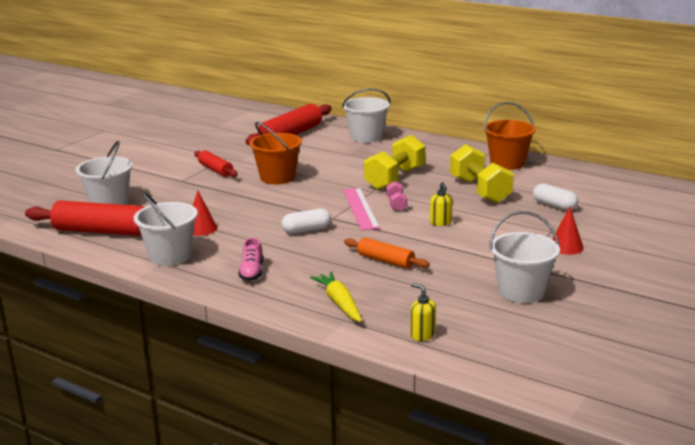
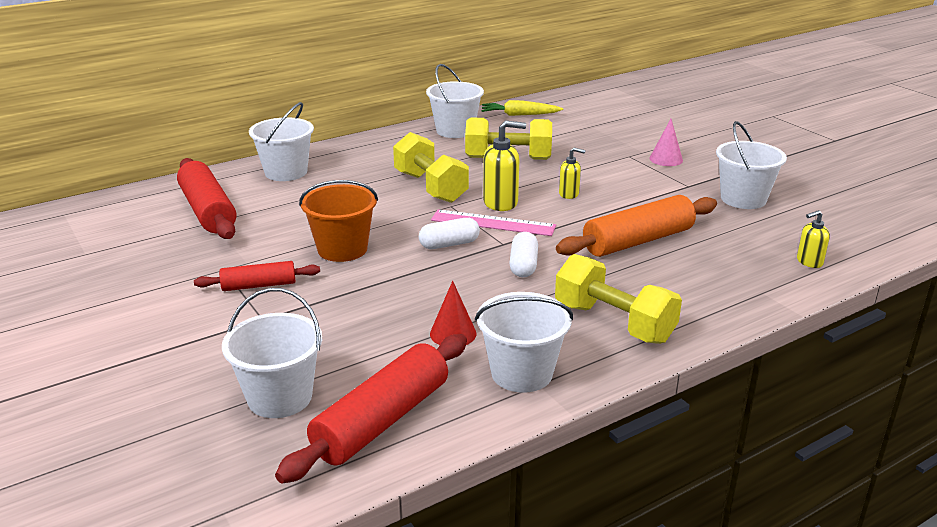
camera: 65 degrees left, 5 degrees up
(252, 272) = (614, 323): pink shoe -> yellow dumbbell
(339, 303) = (722, 287): yellow carrot -> yellow carrot (519, 115)
(385, 261) = (638, 241): orange rolling pin -> orange rolling pin, size x1.75
(396, 204) = (501, 203): pink dumbbell -> yellow soap dispenser
(507, 163) = (455, 131): orange bucket -> white bucket
(554, 206) = (576, 140): white capsule -> white capsule (449, 244)
(566, 247) = (666, 159): red cone -> pink cone

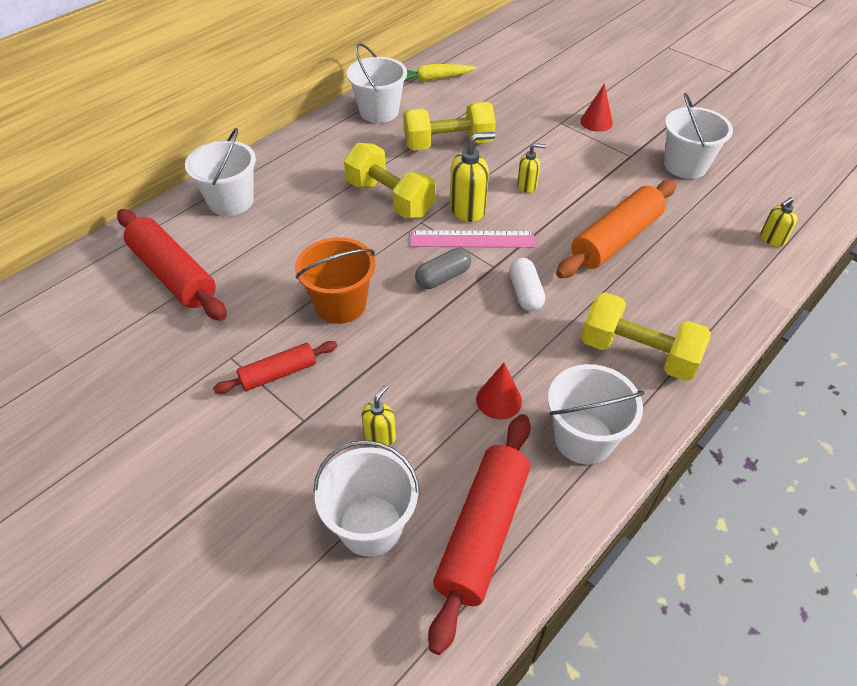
camera: 15 degrees left, 20 degrees up
(325, 340) = (380, 436): none -> yellow soap dispenser
(449, 244) = (443, 277): white capsule -> grey capsule
(666, 159) = (596, 122): pink cone -> red cone

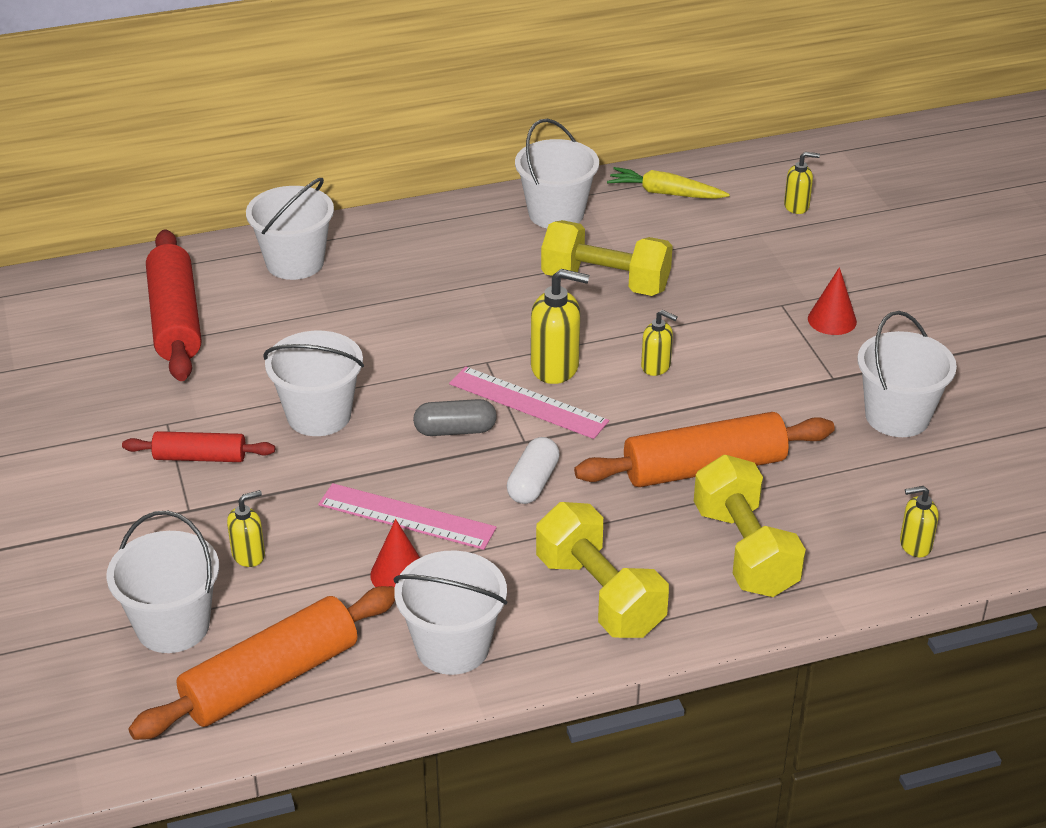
camera: 30 degrees right, 10 degrees down
(340, 304) = (319, 415): orange bucket -> white bucket
(390, 199) = (474, 322): yellow dumbbell -> yellow dumbbell (744, 551)
(466, 354) = (406, 517): none -> pink ruler
(482, 532) = (270, 679): red rolling pin -> orange rolling pin
(514, 63) = (797, 206): none -> yellow soap dispenser

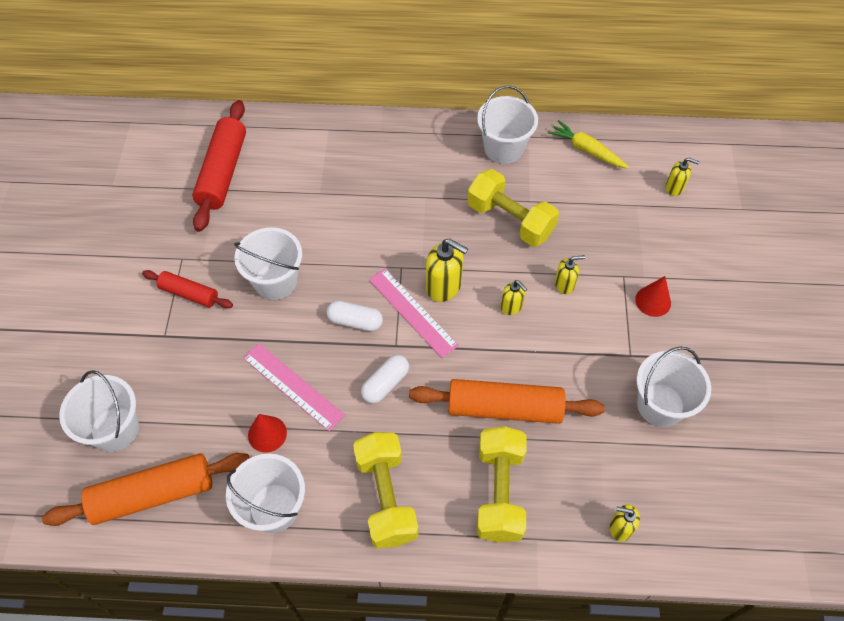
camera: 20 degrees right, 20 degrees up
(249, 555) = (184, 385): yellow soap dispenser -> yellow soap dispenser (564, 284)
(295, 262) = (316, 144): white bucket -> none
(455, 430) = (355, 321): grey capsule -> white capsule

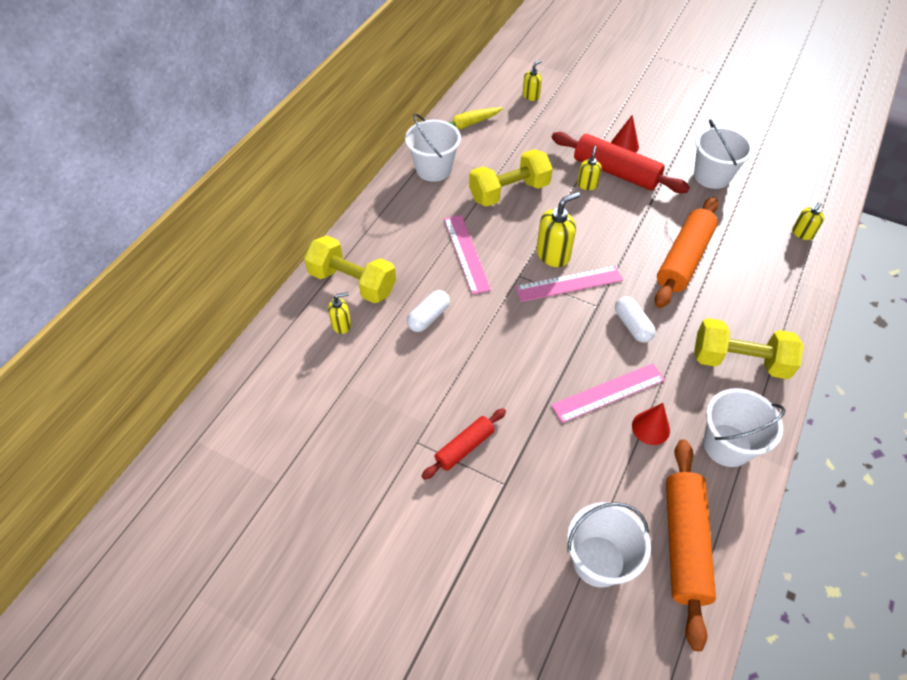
camera: 65 degrees left, 5 degrees down
(223, 172) = (328, 374): red rolling pin -> red rolling pin (616, 172)
(275, 281) = (487, 370): white bucket -> none
(355, 321) = (560, 325): white capsule -> white capsule (428, 317)
(406, 215) = (466, 253): none -> pink ruler
(499, 492) = (755, 288): yellow dumbbell -> yellow dumbbell (352, 282)
(511, 306) = (592, 221): yellow soap dispenser -> yellow soap dispenser (341, 325)

